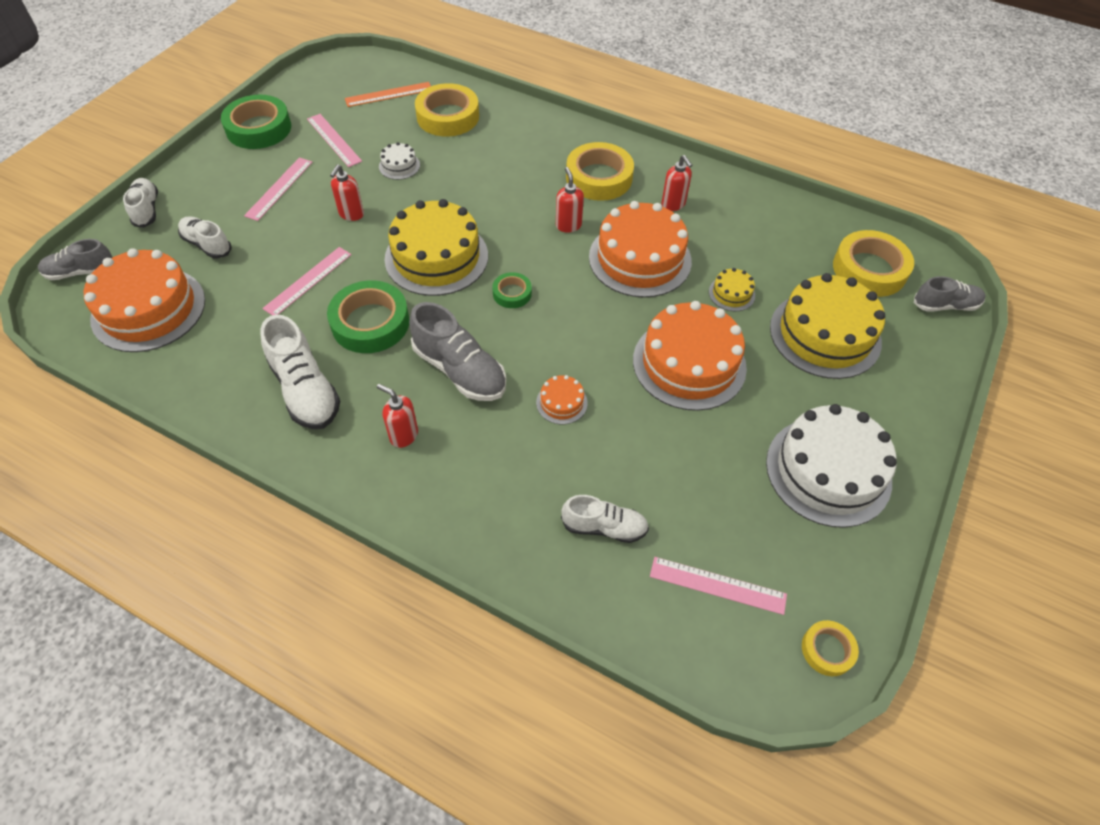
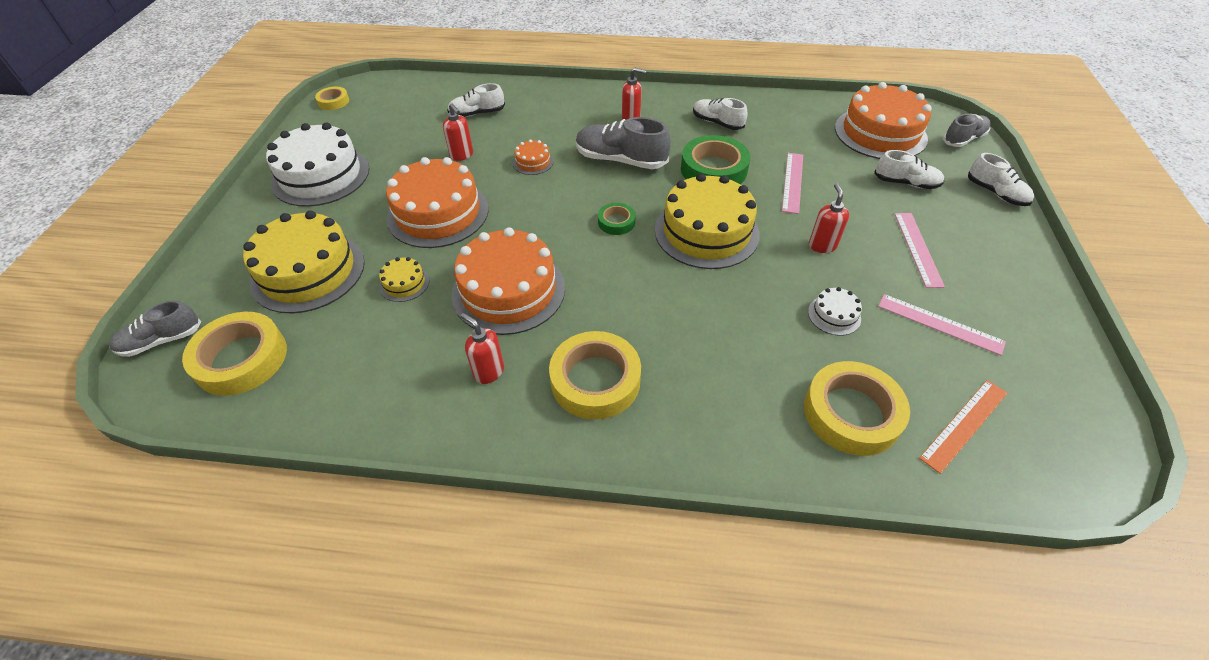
camera: 160 degrees right, 5 degrees down
(259, 128) = (1034, 309): green tape -> none
(305, 390) = (717, 123): white shoe -> white shoe, size x0.64
(568, 225) = (600, 304): red soap dispenser -> red soap dispenser (462, 155)
(717, 585) = (400, 108): pink ruler -> none

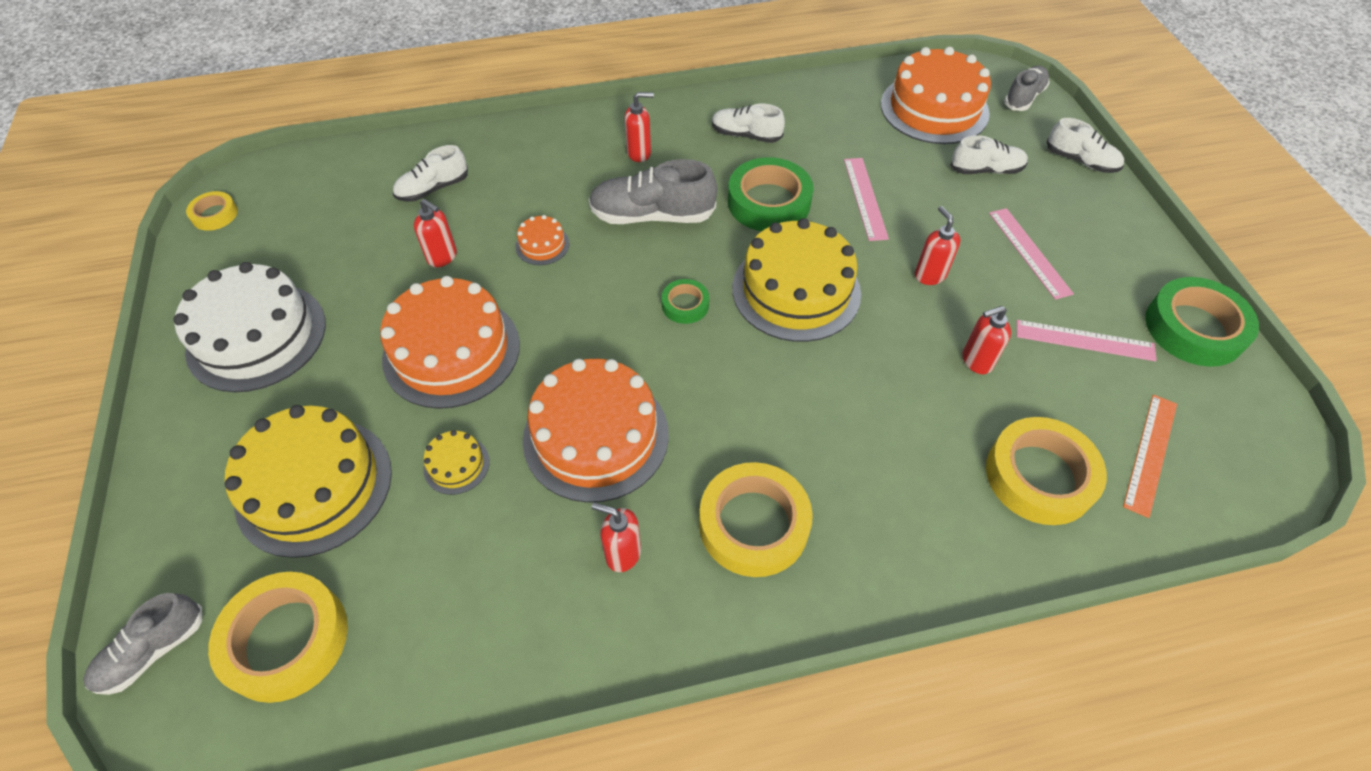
camera: 20 degrees left, 5 degrees up
(834, 315) = (976, 361): white cake -> red soap dispenser
(1050, 339) = (1194, 328): none -> green tape

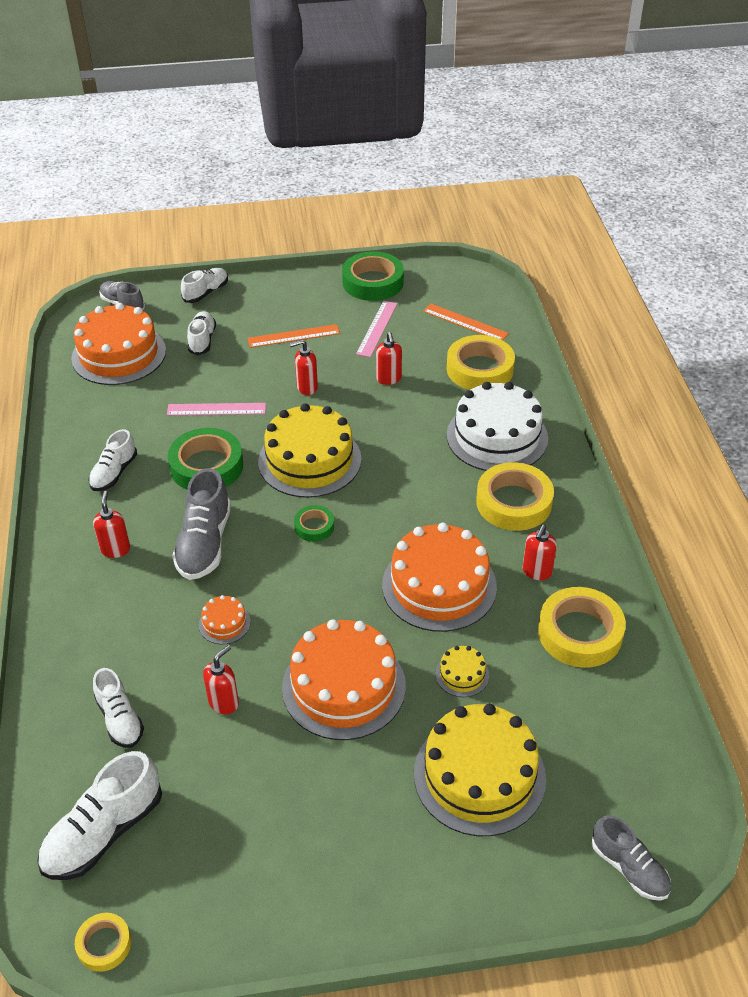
camera: 85 degrees left, 10 degrees down
(256, 336) = (304, 856): white cake -> white cake (497, 436)
(286, 640) = (613, 773): yellow tape -> yellow tape (580, 633)
(318, 197) = (104, 832): none -> white shoe
(1029, 252) = (293, 336): pink ruler -> orange ruler

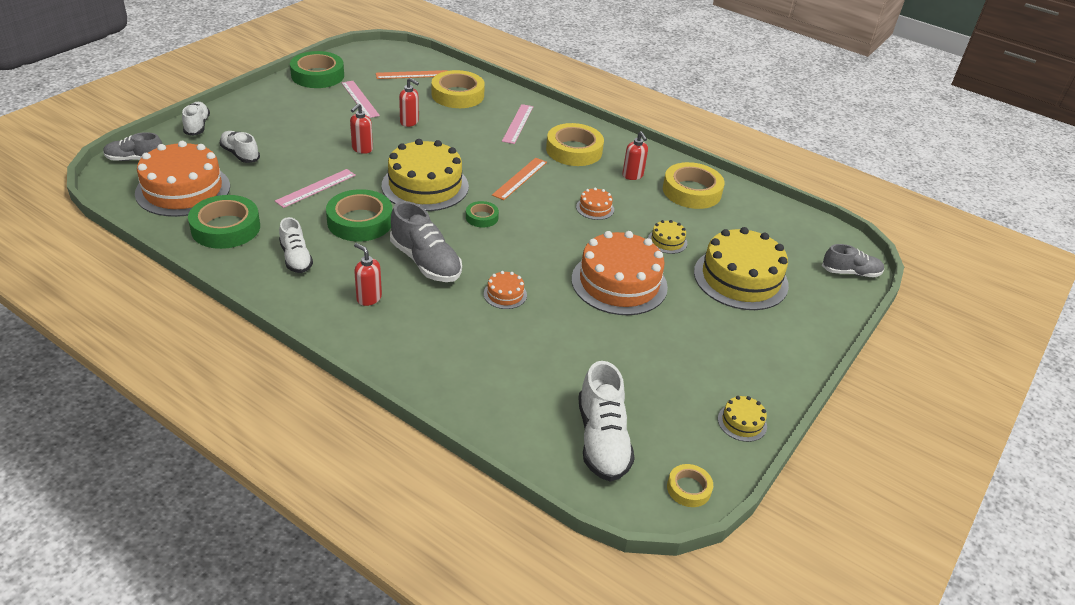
camera: 50 degrees left, 5 degrees down
(102, 411) = (226, 228): none -> green tape
(120, 719) = (520, 381): white shoe -> none
(224, 702) = (567, 332): red soap dispenser -> none
(244, 928) = (742, 422): none -> yellow cake
(293, 336) = (307, 125): orange ruler -> orange ruler (520, 178)
(439, 585) = (595, 208): orange cake -> orange cake, size x0.44
(497, 436) = (518, 123): white cake -> pink ruler

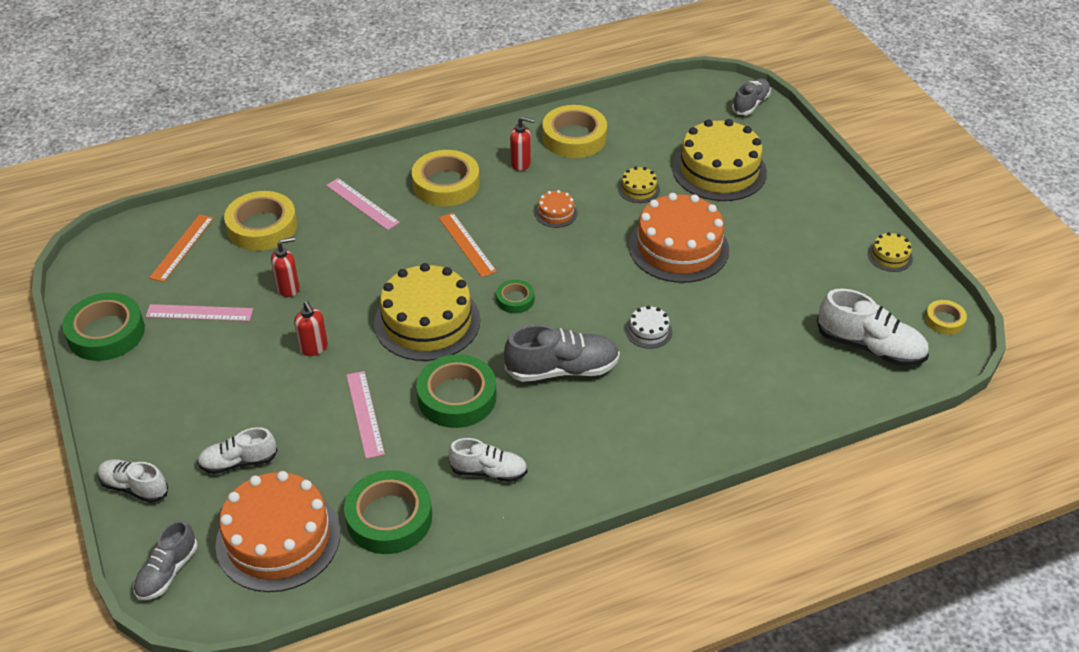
camera: 55 degrees left, 5 degrees up
(369, 298) = (594, 434): red soap dispenser -> none
(505, 294) = (648, 331): orange cake -> white cake

